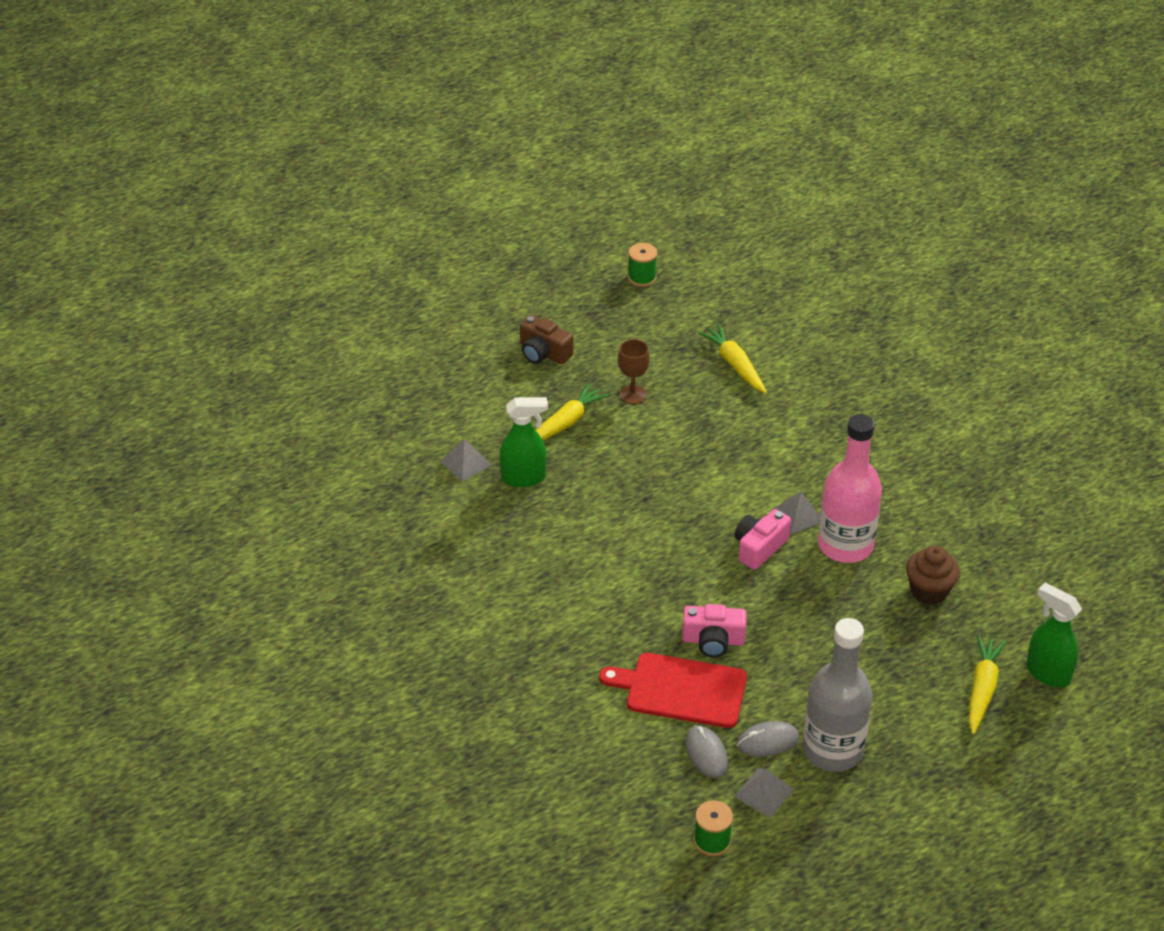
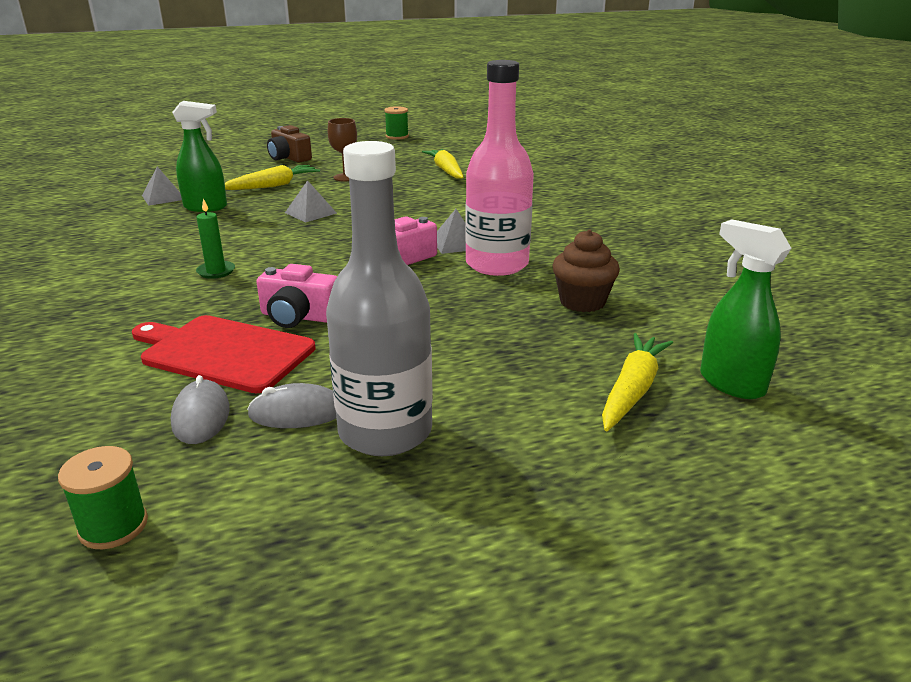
camera: 10 degrees right, 15 degrees down
(608, 588) = (216, 271): none -> green candle
(764, 792) = (248, 470): grey pyramid -> grey pyramid (311, 213)

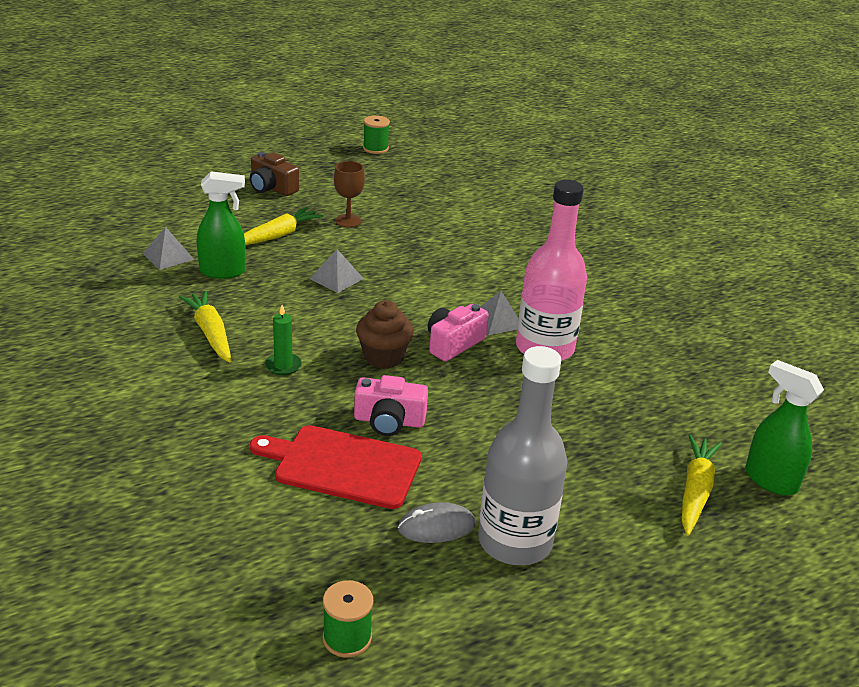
camera: 10 degrees left, 5 degrees up
(201, 416) = (359, 534): grey mouse -> none
(446, 170) = (450, 208): yellow carrot -> yellow carrot (210, 333)
(582, 302) = (633, 394): brown cupcake -> brown cupcake (383, 357)

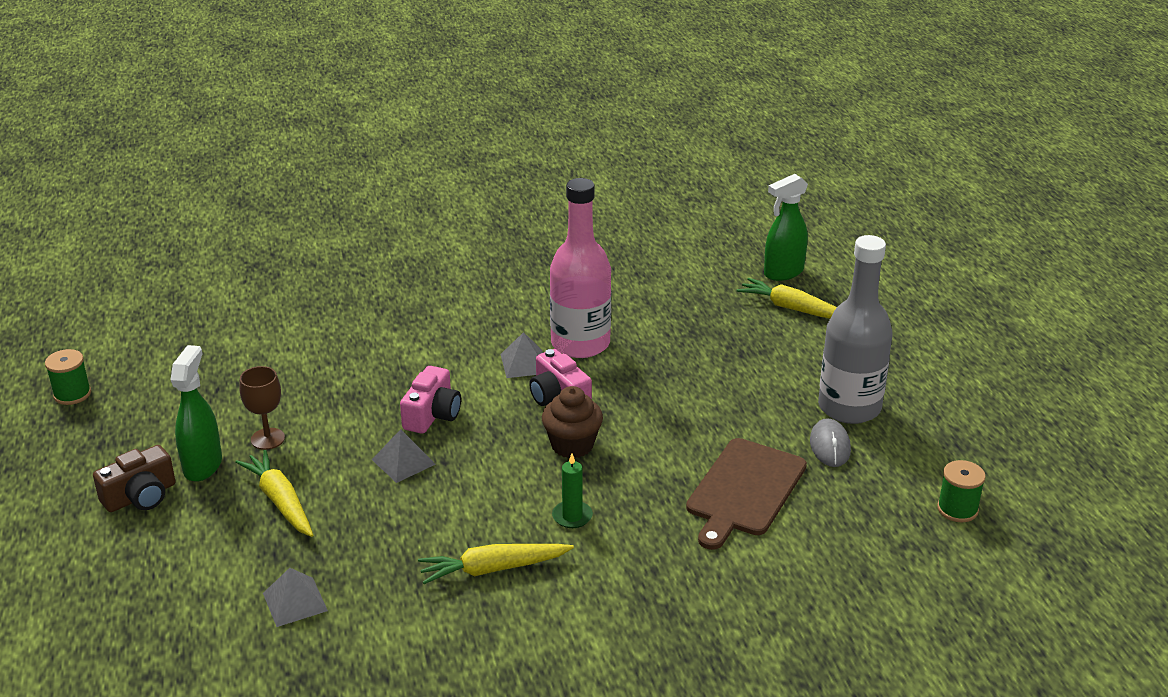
camera: 75 degrees left, 0 degrees up
(223, 272) = (354, 553): green spray bottle -> green spray bottle (203, 465)
(342, 466) = (744, 490): red cutting board -> brown cutting board
(389, 421) = (680, 454): pink camera -> pink camera (432, 415)

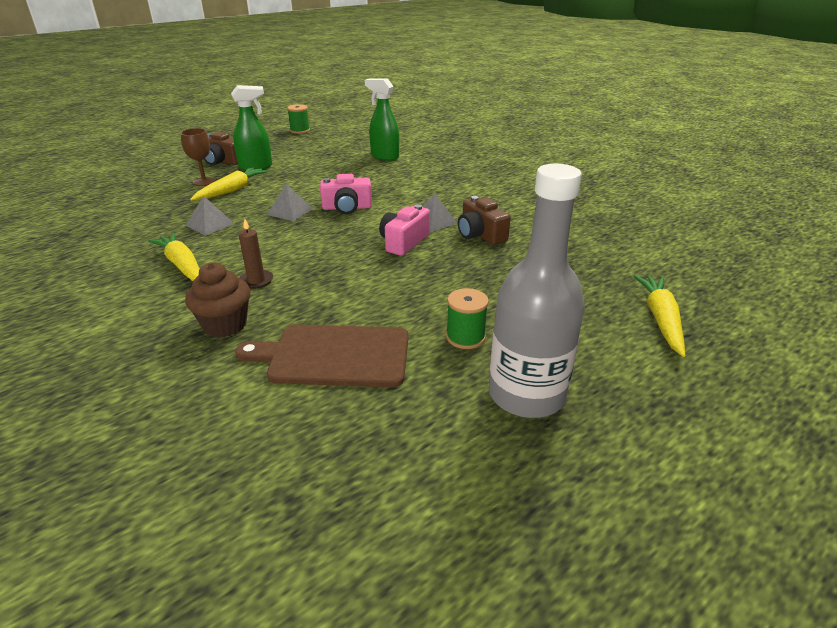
camera: 65 degrees right, 0 degrees up
(267, 439) = (290, 174): brown goblet -> brown goblet (204, 181)
(295, 602) = (137, 215): grey pyramid -> grey pyramid (210, 224)
(572, 445) = (346, 261): brown cupcake -> brown cupcake (225, 325)
(572, 516) = (256, 281): green candle -> brown candle
(580, 344) = (480, 234): pink bottle -> brown camera
(783, 272) = (714, 300): green spray bottle -> green spray bottle (384, 157)
(830, 446) = (445, 395): grey mouse -> none
(957, 509) = (389, 540): green spool -> green spool (465, 337)

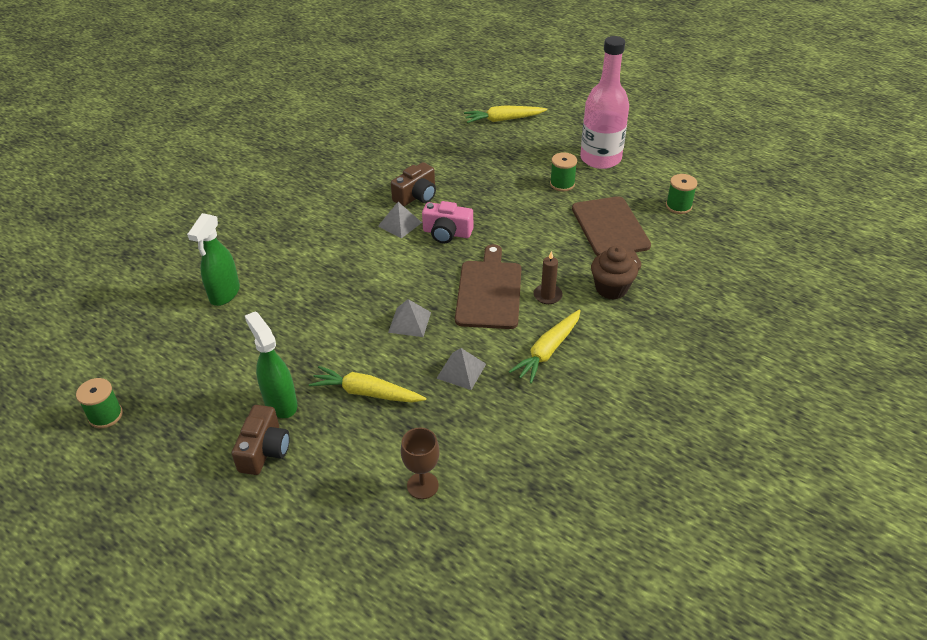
camera: 105 degrees left, 10 degrees up
(204, 181) = (345, 434): brown goblet -> brown goblet (422, 485)
(294, 250) = (489, 291): none -> brown cutting board
(346, 451) = (678, 206): none -> green spool
(347, 208) = (387, 284): pink camera -> none
(526, 395) = (600, 159): grey bottle -> pink bottle

